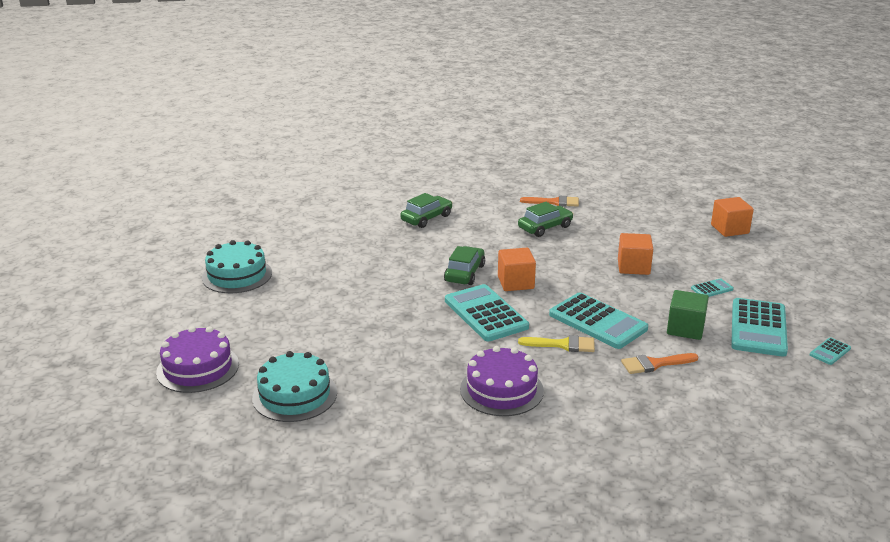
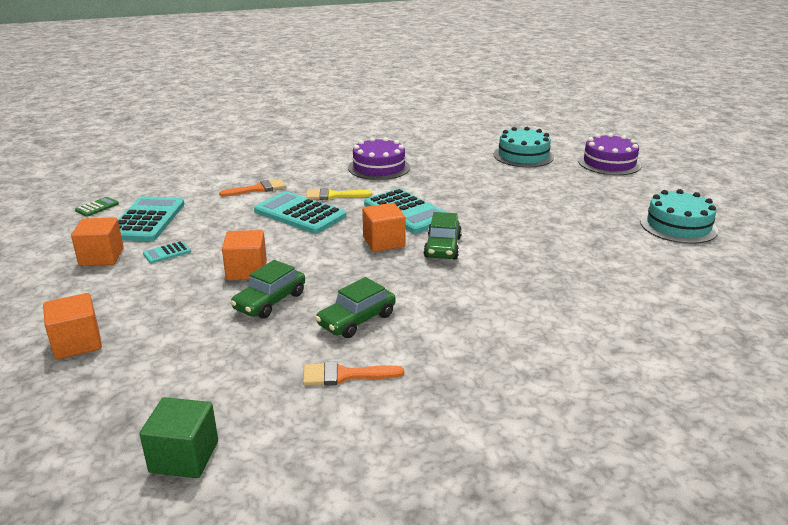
camera: 170 degrees right, 0 degrees up
(426, 218) = (533, 320): green car -> green car (270, 301)
(685, 329) = (218, 214): green cube -> green cube (184, 457)
(769, 290) = (101, 257): none -> orange cube
(830, 352) = (97, 207): turquoise calculator -> green calculator

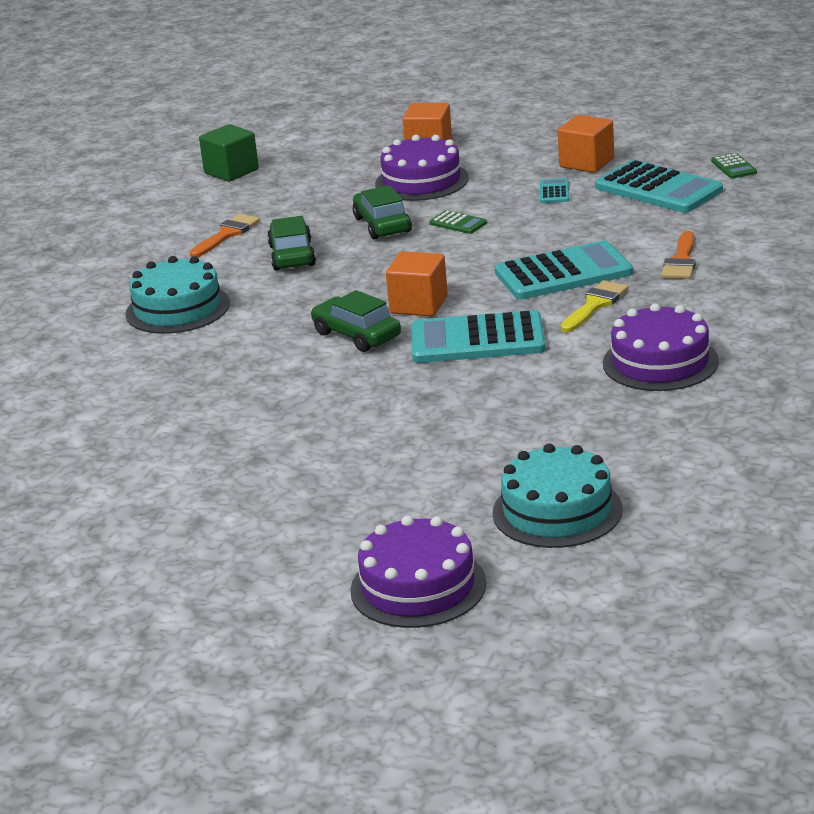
camera: 130 degrees right, 0 degrees up
(166, 316) = (421, 181): none -> purple cake
(246, 271) = (458, 223): orange cube -> green calculator
(678, 226) = (162, 523): turquoise cake -> turquoise cake (177, 309)

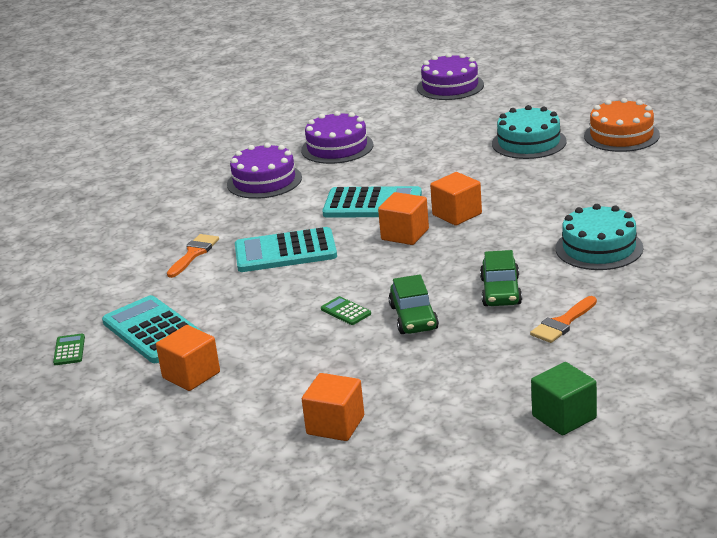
camera: 170 degrees left, 0 degrees up
(111, 481) = (621, 135): none -> orange cake
(356, 335) = (457, 214): green car -> orange cube
(421, 181) = (360, 371): purple cake -> purple cake (337, 147)
(554, 192) = (243, 339): turquoise calculator -> none
(557, 511) = (369, 111): turquoise cake -> turquoise cake (529, 142)
(595, 305) = (279, 223): yellow brush -> none

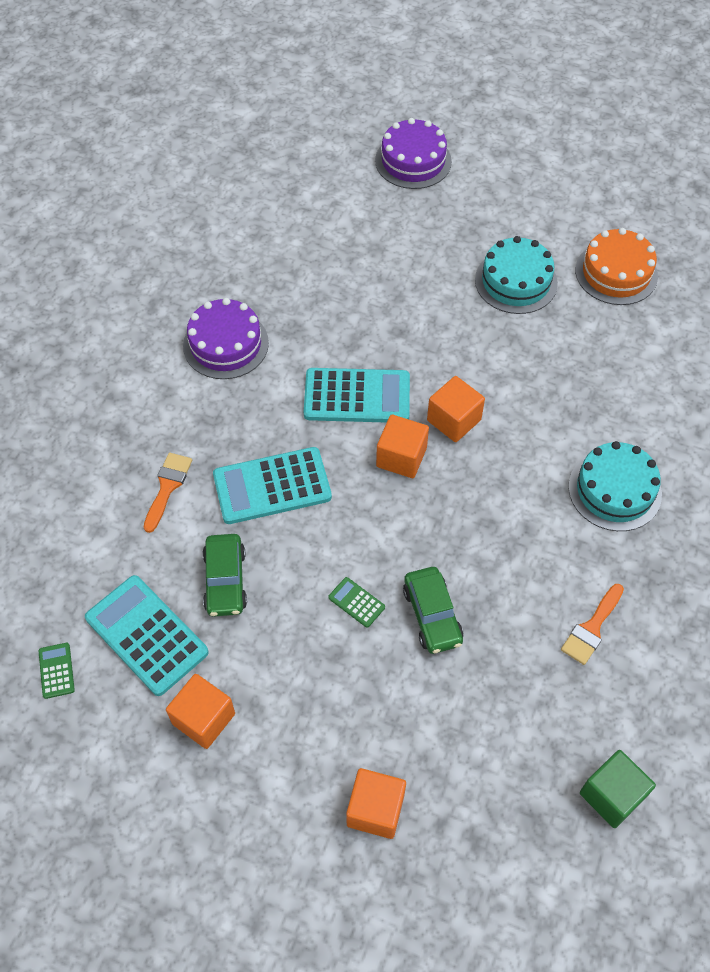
camera: 10 degrees left, 30 degrees up
(337, 147) = (300, 280): purple cake -> none
(501, 291) = (519, 568): green car -> green car (225, 580)

